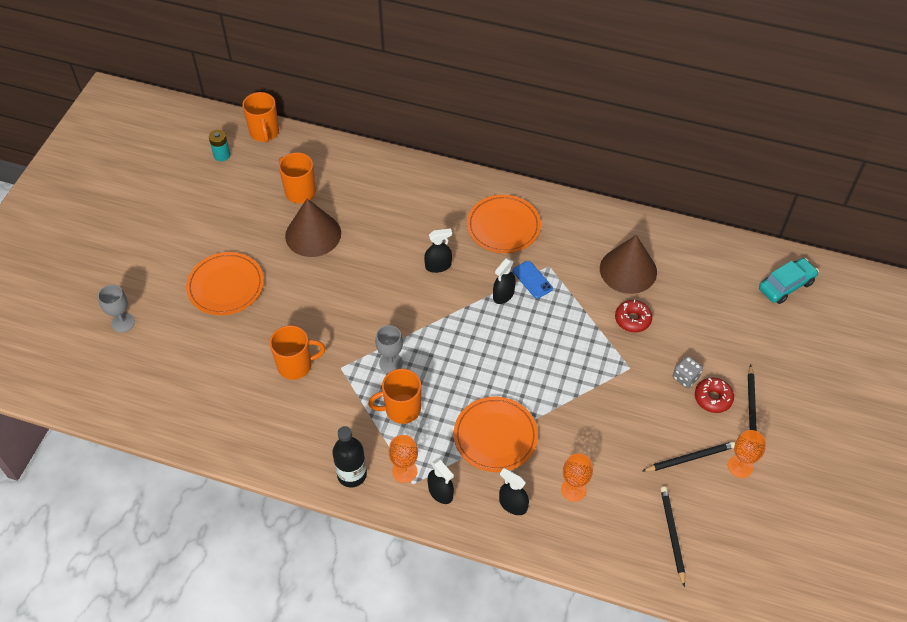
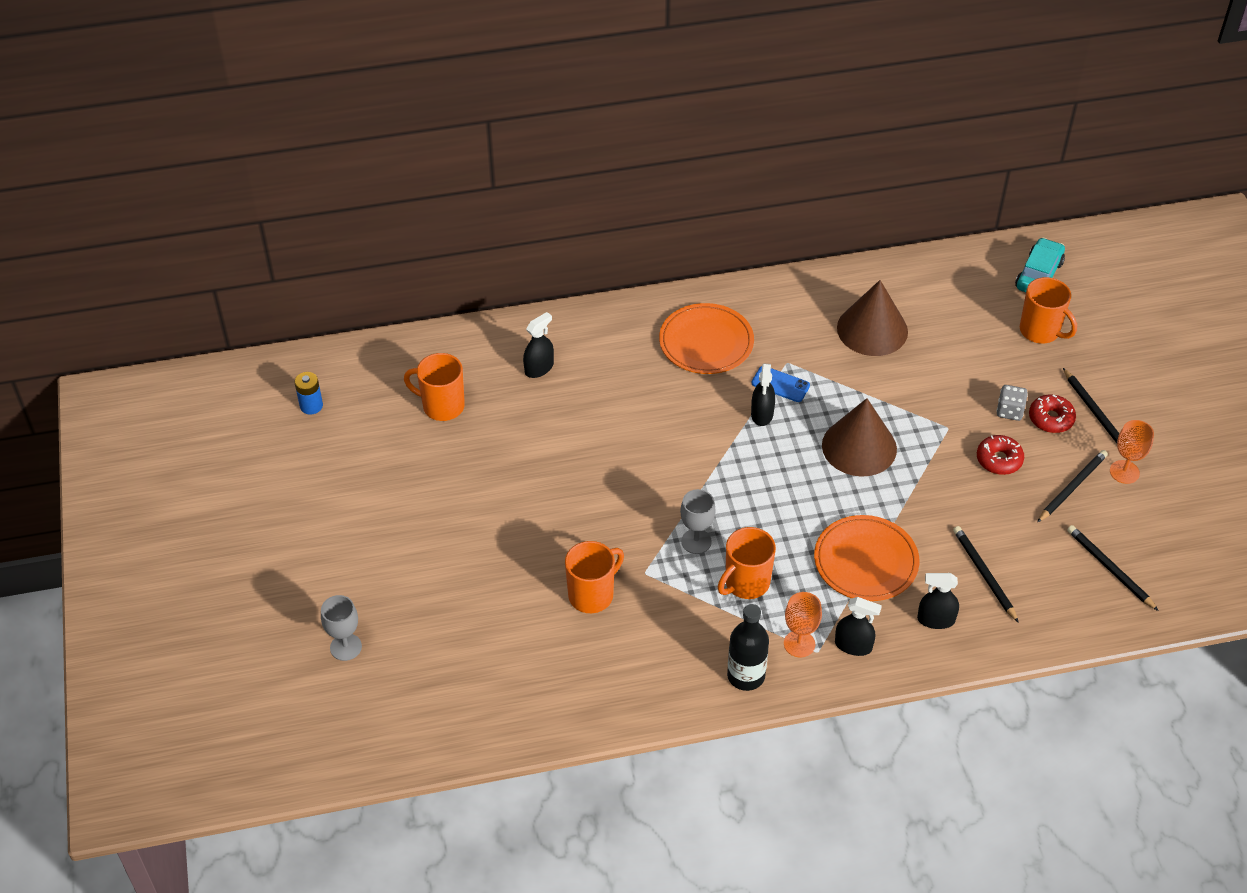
camera: 30 degrees left, 5 degrees down
(222, 155) = (311, 406): turquoise battery -> blue battery
(225, 286) = (439, 549): orange plate -> none
(264, 133) = (344, 358): orange mug -> orange mug (1040, 331)
(313, 234) = (496, 446): brown cone -> brown cone (859, 447)
(438, 266) = (667, 416): black spray bottle -> black spray bottle (539, 368)
(573, 489) = (984, 574): orange goblet -> black pencil
(632, 319) = (914, 378): red donut -> red donut (999, 460)

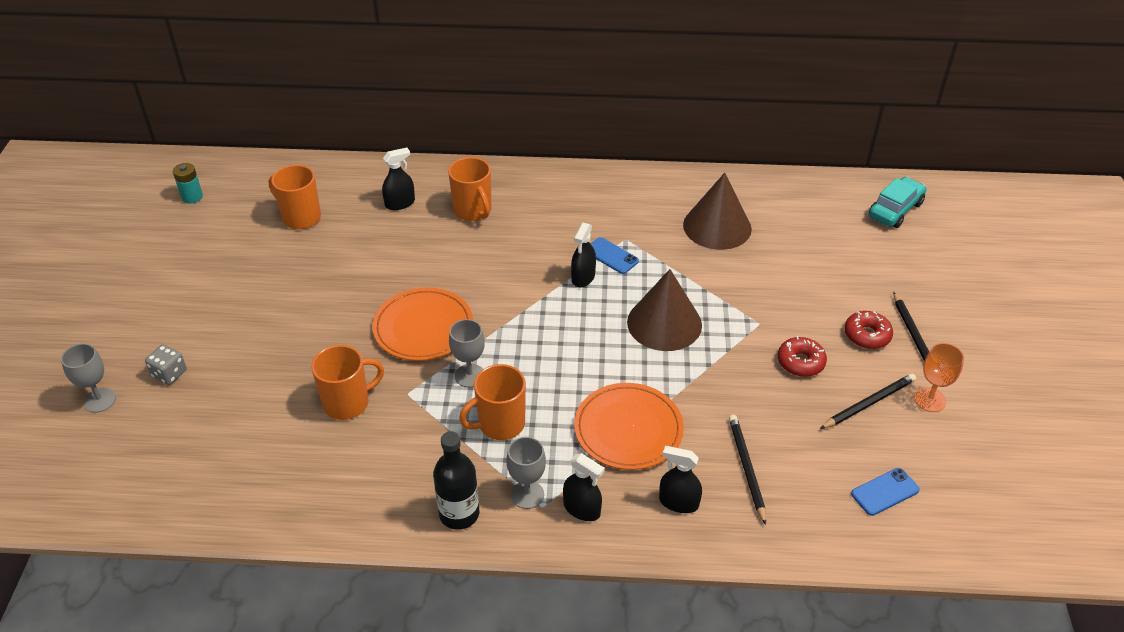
camera: 15 degrees right, 5 degrees down
(311, 406) = (192, 197): blue battery -> turquoise battery
(706, 342) = (558, 209): orange plate -> orange plate (423, 328)
(799, 644) = (527, 494): orange goblet -> grey goblet
(1009, 411) = (827, 320): grey dice -> grey dice (169, 374)
(1040, 331) = (881, 257): orange mug -> orange mug (473, 211)
(1109, 569) = (885, 492): black pencil -> blue phone

